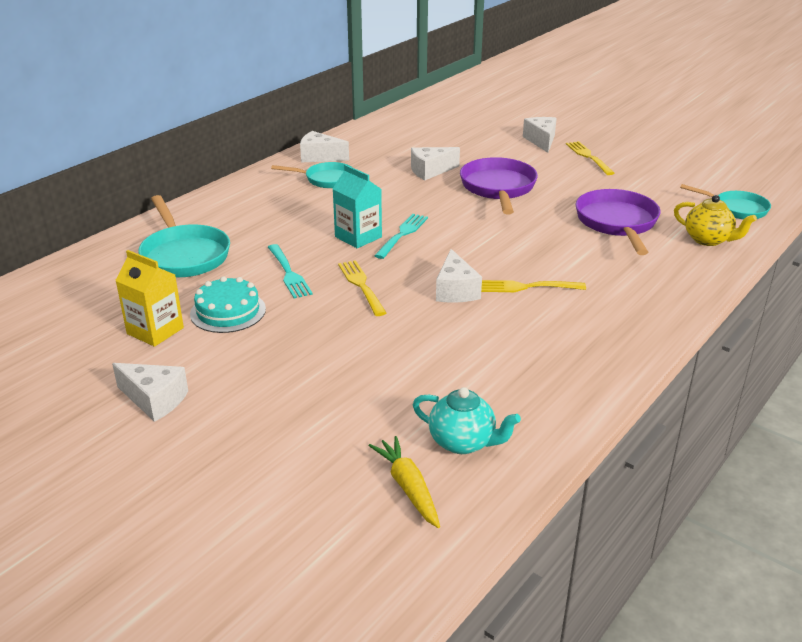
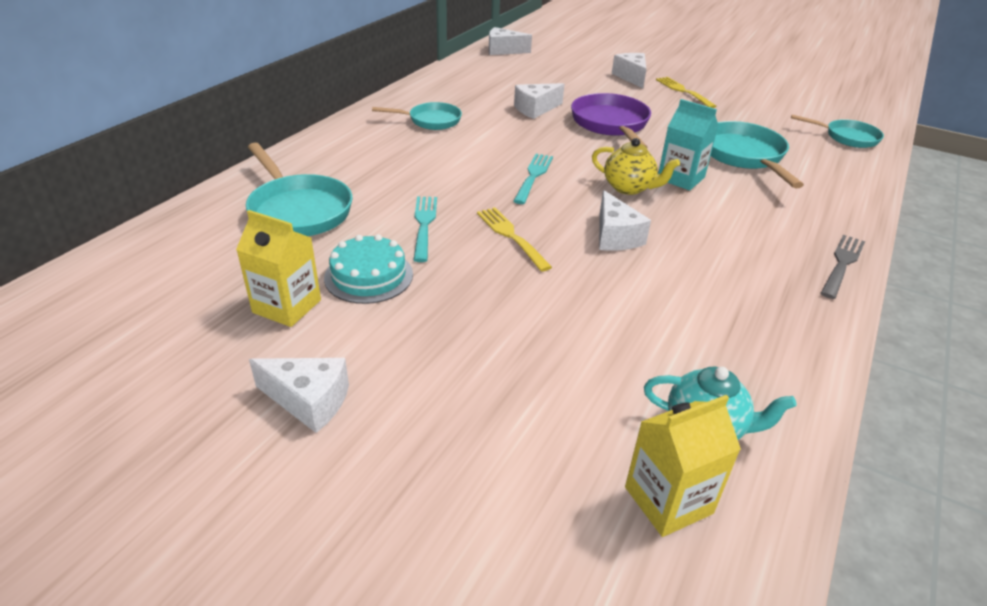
camera: 10 degrees left, 5 degrees up
(288, 273) = (424, 225): turquoise fork -> turquoise fork turned 150 degrees counterclockwise
(319, 157) = (416, 98): white cheese -> white cheese (503, 50)
(358, 237) = (487, 181): turquoise carton -> turquoise carton (681, 178)
(408, 487) = (668, 500): yellow carrot -> yellow carton
(527, 287) = (688, 228): yellow fork -> none
(617, 223) = (744, 156): purple pan -> turquoise pan
(658, 325) = (842, 264): none -> grey fork
(708, 240) = (839, 169): yellow teapot -> yellow teapot (629, 188)

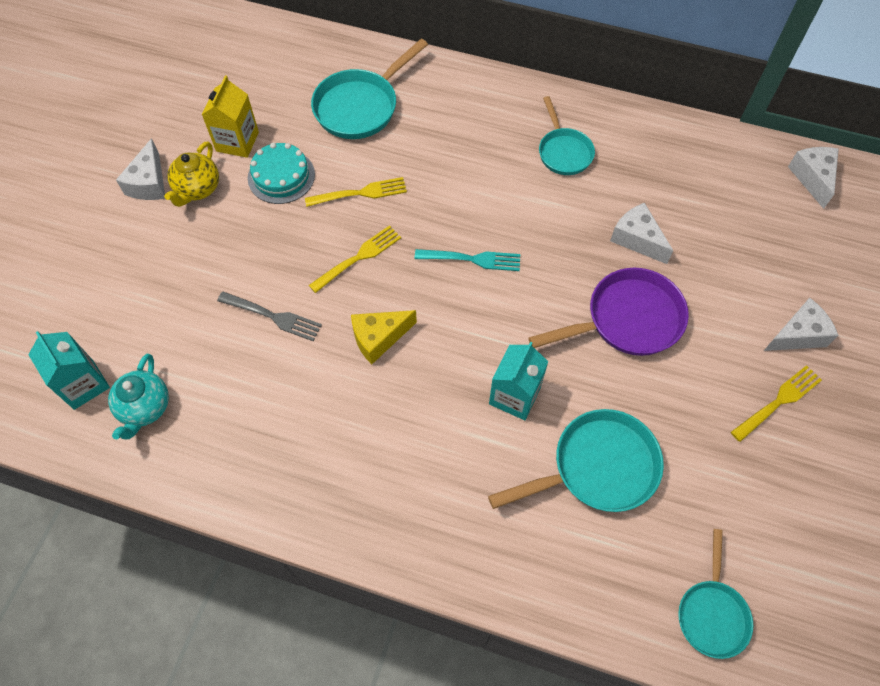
camera: 80 degrees right, 25 degrees up
(424, 225) = (359, 193): turquoise fork -> yellow fork
(615, 236) = (379, 338): white cheese -> yellow cheese
(629, 188) = (476, 345): yellow teapot -> yellow teapot (197, 189)
(668, 500) = (83, 384): yellow carton -> turquoise carton
(842, 264) = (377, 544): grey fork -> grey fork (272, 316)

